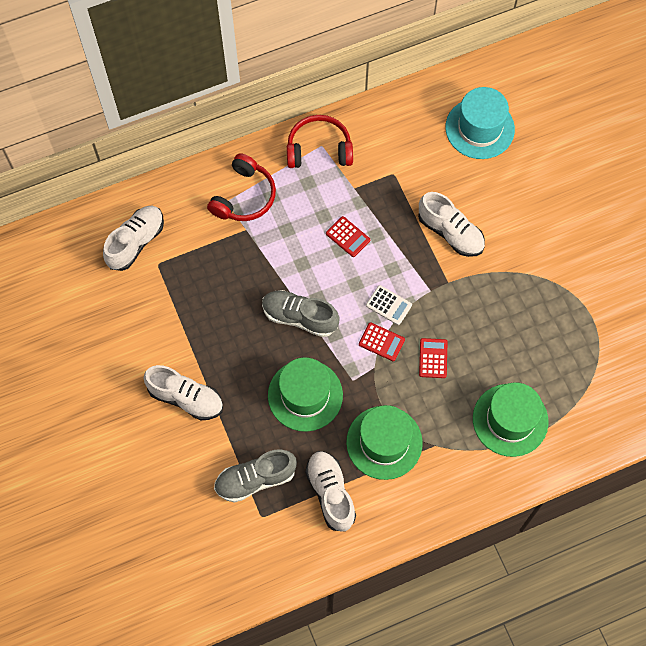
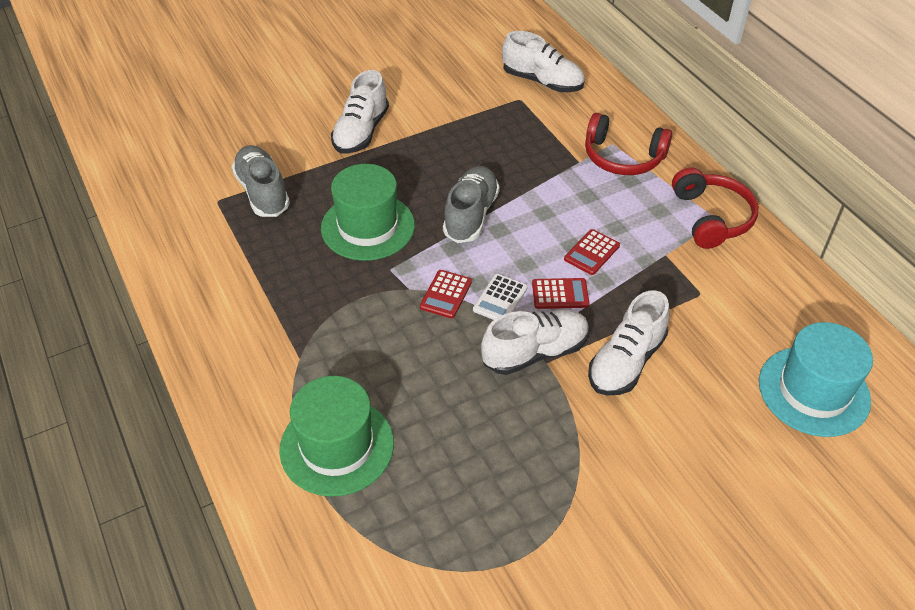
camera: 85 degrees right, 20 degrees down
(330, 493) = (240, 257): white shoe -> white shoe (535, 352)
(384, 442) = (305, 304): green hat -> none
(433, 358) = (427, 350): red calculator -> red calculator (560, 294)

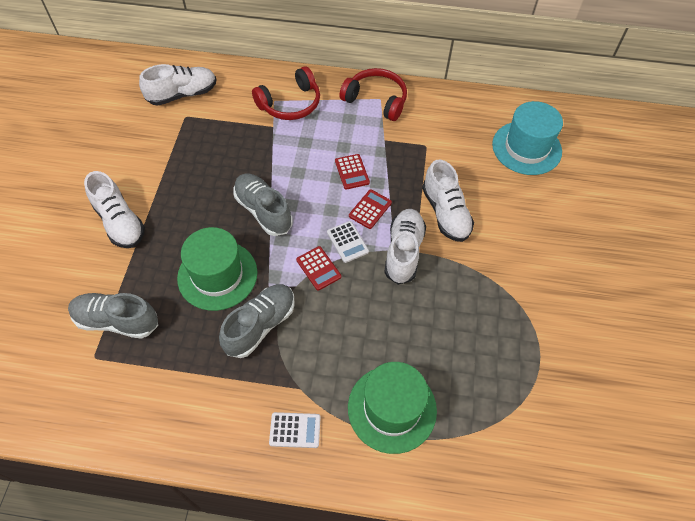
camera: 55 degrees left, 10 degrees up
(253, 379) = (295, 430): none -> white calculator
(341, 289) = (260, 325): none -> grey shoe

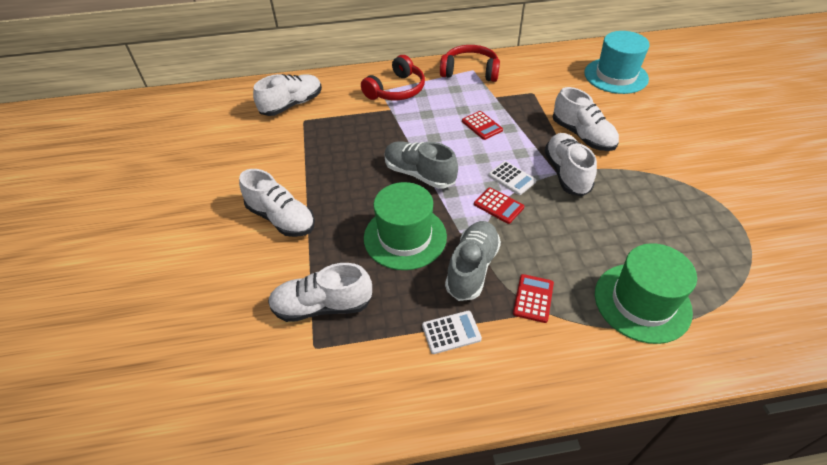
camera: 15 degrees left, 10 degrees down
(117, 321) = (322, 306): grey shoe -> white shoe
(295, 430) = (563, 351): white calculator -> white calculator (451, 332)
(370, 209) = (516, 149): red calculator -> red calculator (533, 298)

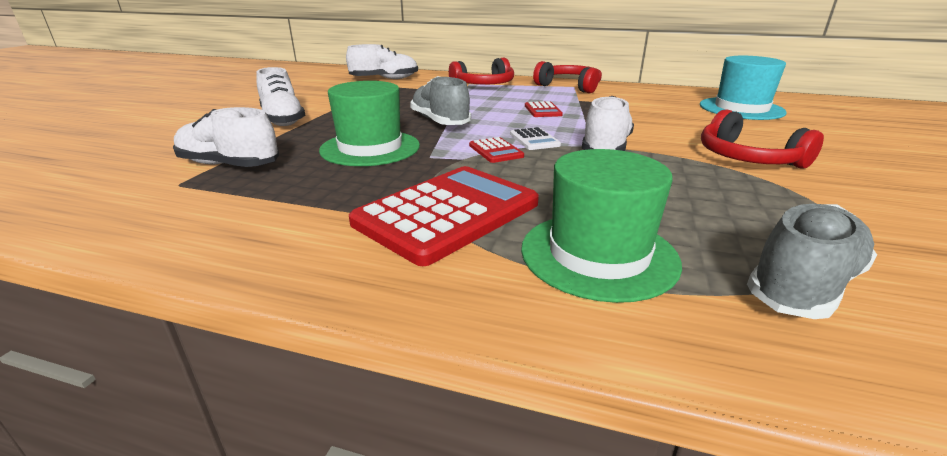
camera: 25 degrees right, 20 degrees down
(451, 332) = (317, 210): white calculator -> none
(472, 268) = (408, 178): grey shoe -> grey shoe (803, 286)
(533, 298) = (447, 213): red calculator -> red calculator, size x2.28
(582, 135) = (655, 132): white shoe -> none
(656, 155) = (747, 158): none -> red headphones

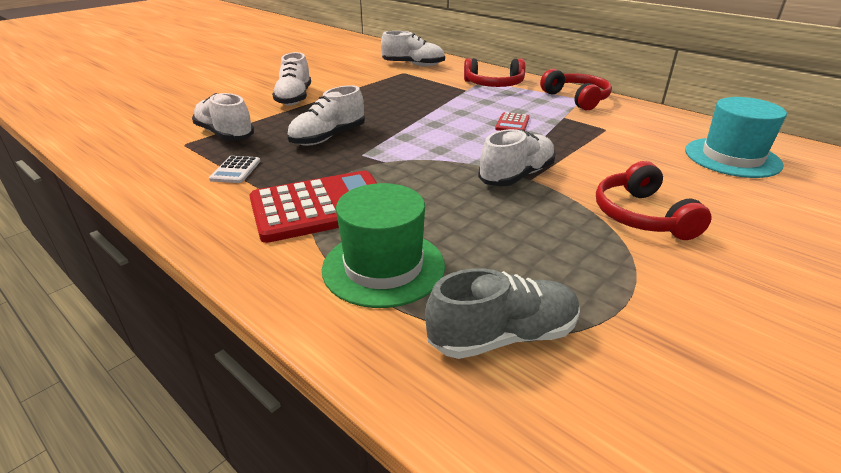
camera: 25 degrees right, 5 degrees up
(370, 148) = (328, 137): green hat -> white shoe
(440, 122) = (408, 121): grey shoe -> none
(496, 151) = (418, 159): red calculator -> none
(534, 140) = (464, 154): white calculator -> white calculator (235, 170)

